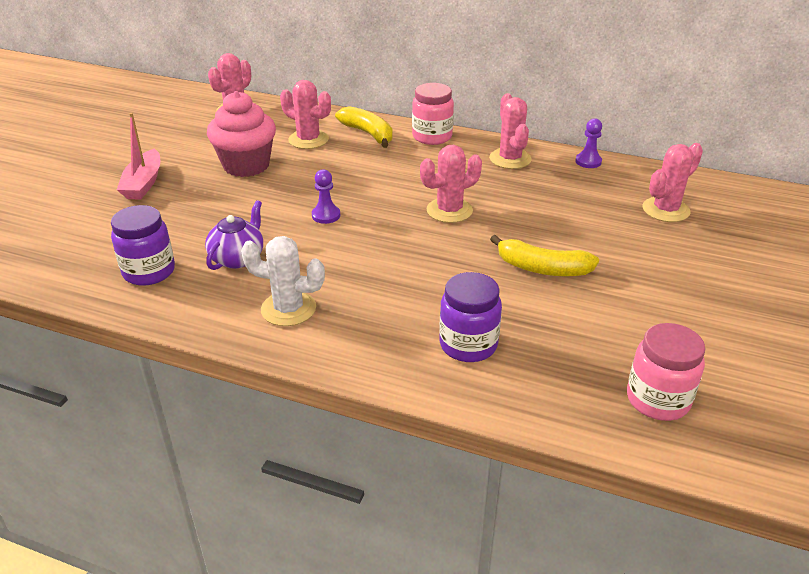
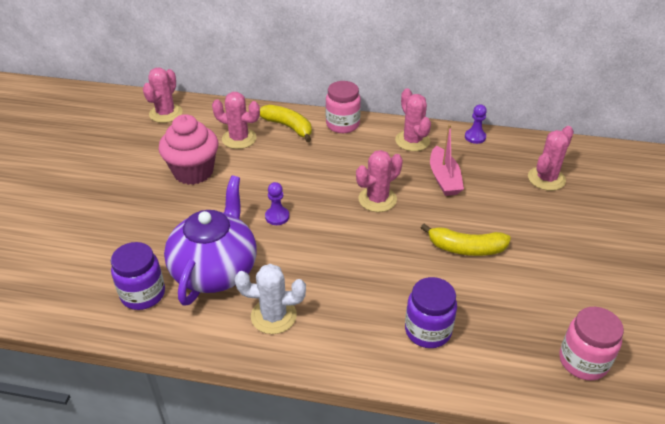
camera: 10 degrees left, 5 degrees up
(143, 183) = (108, 201): pink boat -> pink boat (444, 179)
(238, 258) = (215, 270): purple teapot -> purple teapot, size x1.85

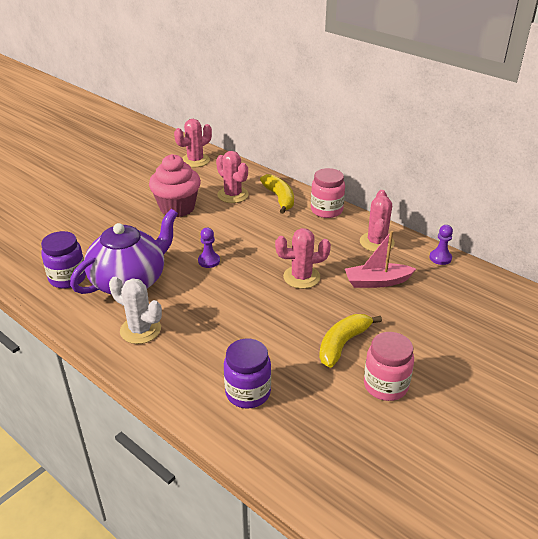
camera: 30 degrees right, 5 degrees down
(444, 179) = (377, 282): pink boat -> pink boat turned 60 degrees clockwise
(466, 248) = (343, 344): yellow banana -> yellow banana turned 90 degrees clockwise
(546, 179) = (479, 316): pink cactus -> none
(583, 361) = (364, 480): pink jar -> pink jar (385, 385)

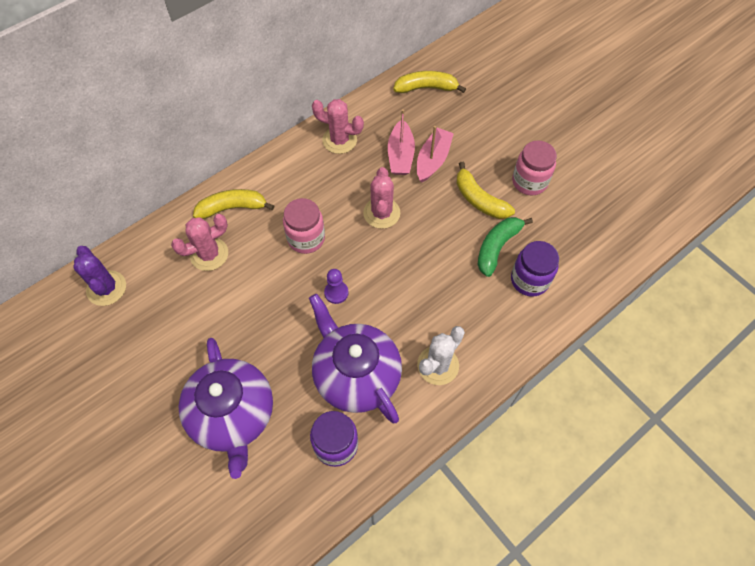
camera: 80 degrees left, 25 degrees up
(96, 226) = (233, 415): none -> purple teapot
(177, 208) = (219, 318): pink cupcake -> none
(195, 160) = (106, 288): pink cactus -> purple cactus
(284, 363) = (497, 247): none -> green banana
(326, 210) = (271, 169): pink jar -> pink jar (306, 238)
(381, 304) = (433, 160): none -> pink boat
(440, 258) = (375, 99): purple pawn -> none
(479, 291) = (426, 88): none -> yellow banana

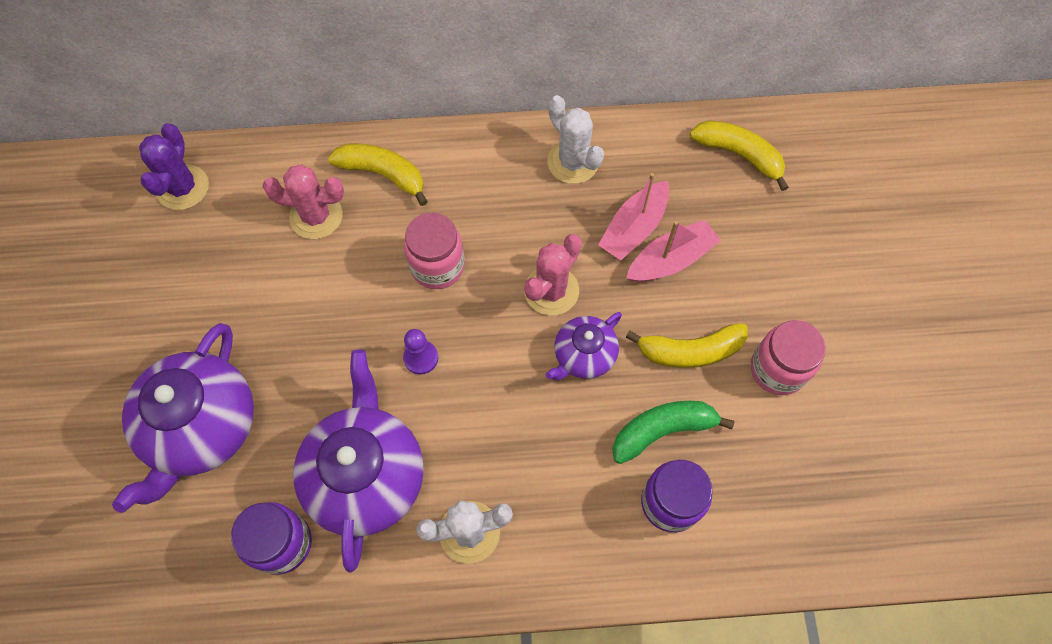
camera: 35 degrees right, 5 degrees up
(339, 140) = (573, 162): pink cactus -> white cactus
(426, 236) = (583, 356): none -> purple teapot
(479, 199) = (689, 351): yellow banana -> yellow banana turned 90 degrees counterclockwise

